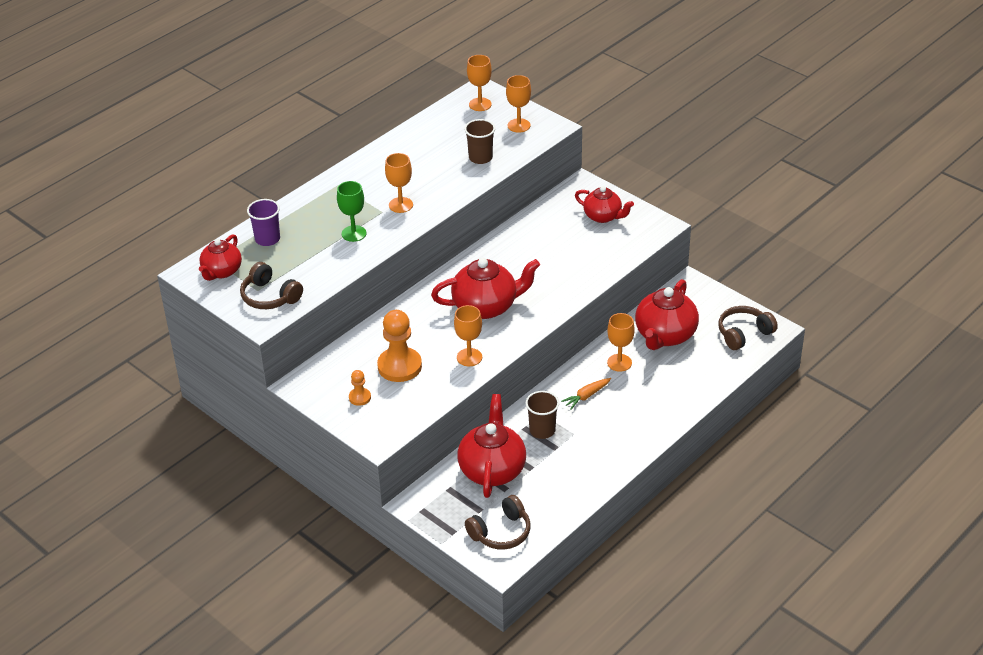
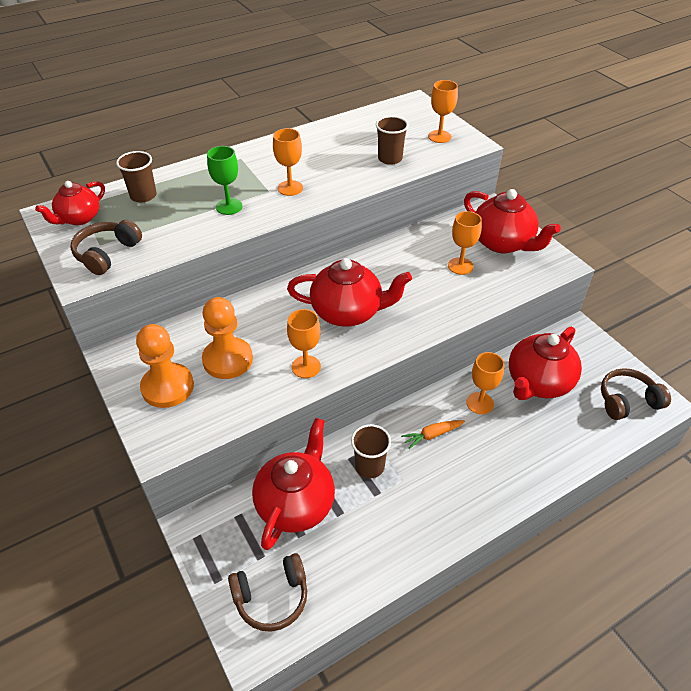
camera: 15 degrees right, 5 degrees up
(267, 239) = (143, 196): purple cup -> brown cup
(270, 296) = (107, 254): brown headphones -> brown headphones turned 60 degrees clockwise
(360, 397) = (167, 387): orange pawn -> orange pawn, size x2.03
(480, 104) = (409, 113): orange goblet -> orange goblet (460, 266)
(603, 216) = (502, 243): red teapot -> red teapot, size x1.59

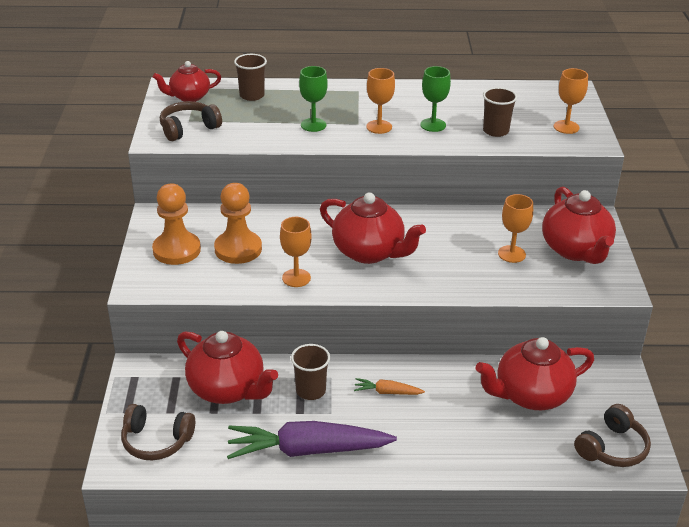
camera: 30 degrees right, 10 degrees down
(296, 503) = (227, 389): red teapot -> red teapot turned 75 degrees clockwise
(334, 170) = (433, 125): none -> green goblet
(414, 529) = (308, 450): none -> purple carrot
(480, 403) = (456, 387): orange goblet -> none
(627, 401) = (612, 448): brown headphones -> brown headphones turned 120 degrees clockwise

